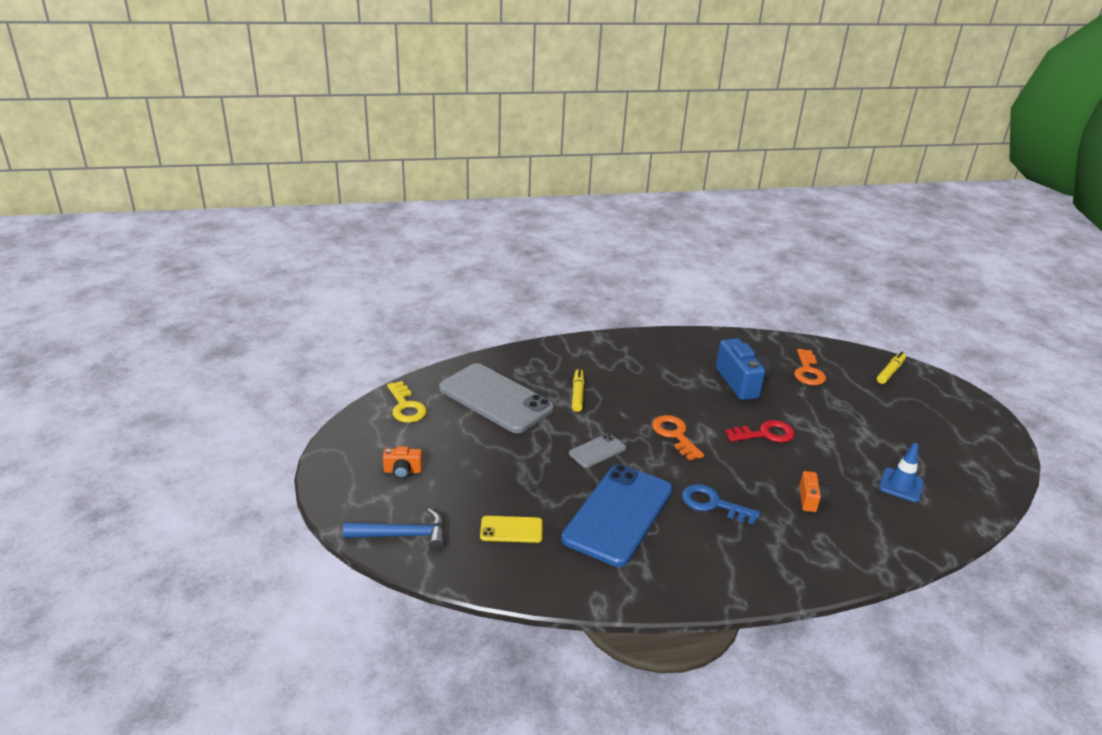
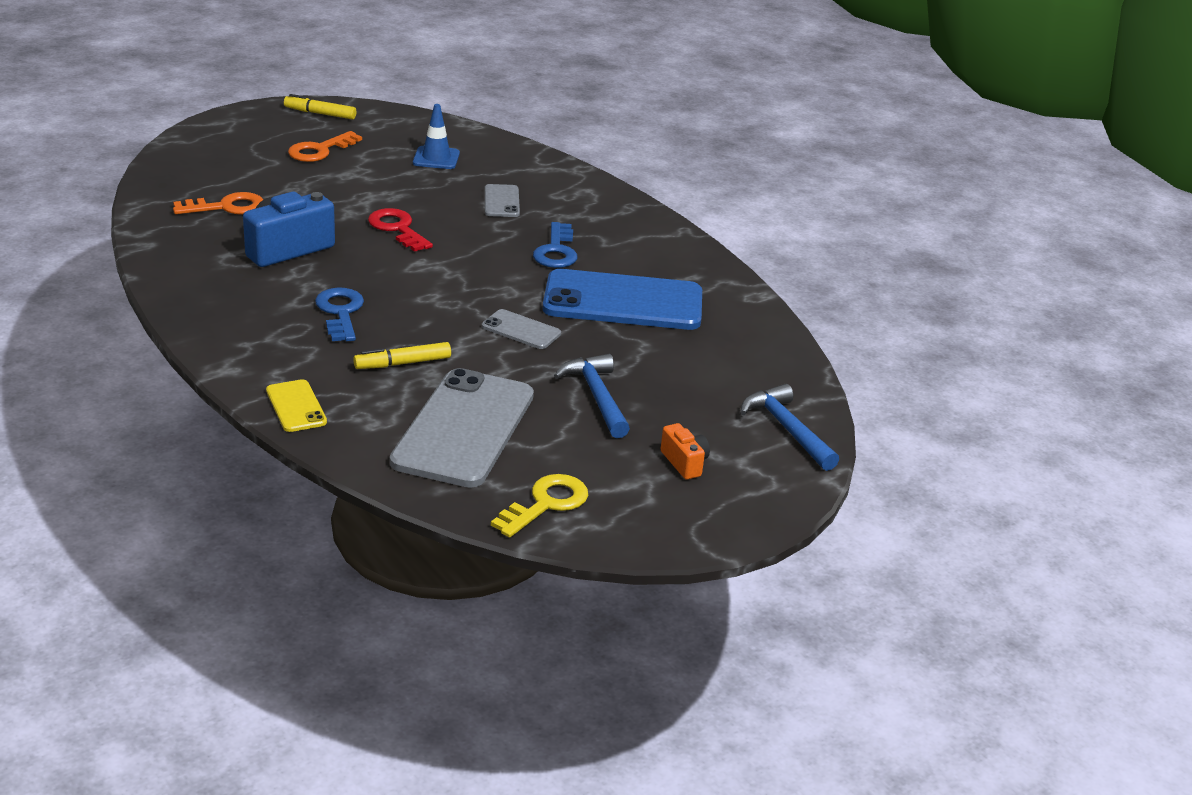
camera: 115 degrees left, 0 degrees up
(497, 458) = (597, 397): none -> blue hammer
(511, 530) = (709, 361): yellow phone -> yellow phone (296, 406)
(649, 385) = (340, 312): none -> blue key
(675, 435) = (445, 283): orange key -> orange key (320, 150)
(810, 500) = (502, 201): orange camera -> grey phone
(890, 372) = (194, 158): yellow marker -> yellow marker (320, 113)

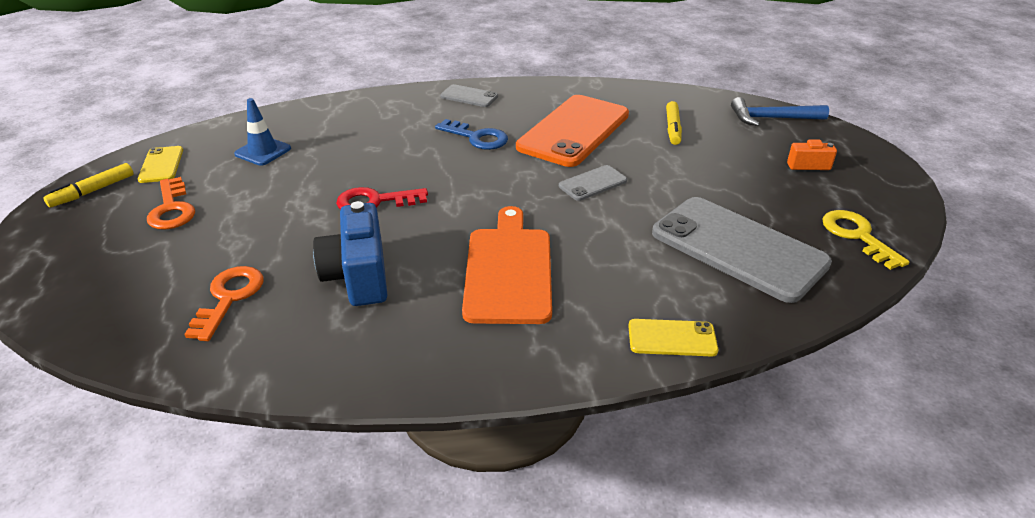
camera: 60 degrees left, 5 degrees up
(340, 312) = (508, 270): blue key -> orange cutting board
(378, 125) = (161, 165): none -> yellow phone
(402, 363) = (619, 255): yellow marker -> yellow marker (672, 128)
(502, 201) = (373, 140): grey phone -> grey phone (469, 96)
(597, 397) = (708, 176): blue hammer -> none
(623, 302) = (574, 131): blue phone -> orange phone

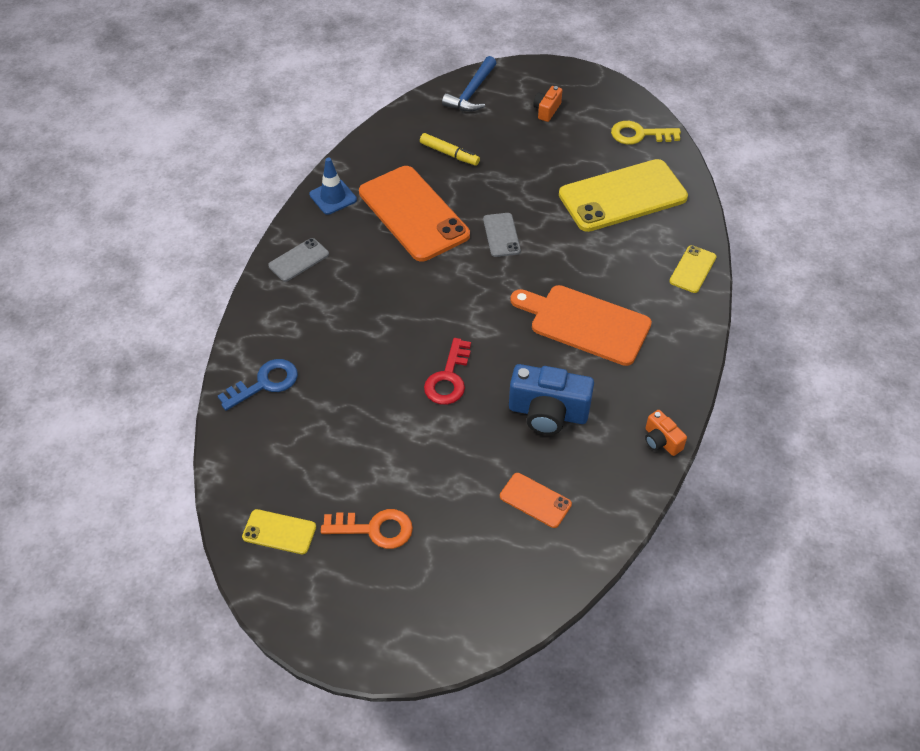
camera: 65 degrees left, 15 degrees up
(92, 191) = (299, 595): yellow marker -> none
(229, 298) = (535, 500): orange key -> orange phone
(263, 151) = (305, 443): blue traffic cone -> blue traffic cone (333, 197)
(353, 380) = (661, 441): none -> orange camera
(477, 137) = (383, 280): blue key -> blue key (265, 383)
(738, 248) = (622, 196): grey phone -> yellow phone

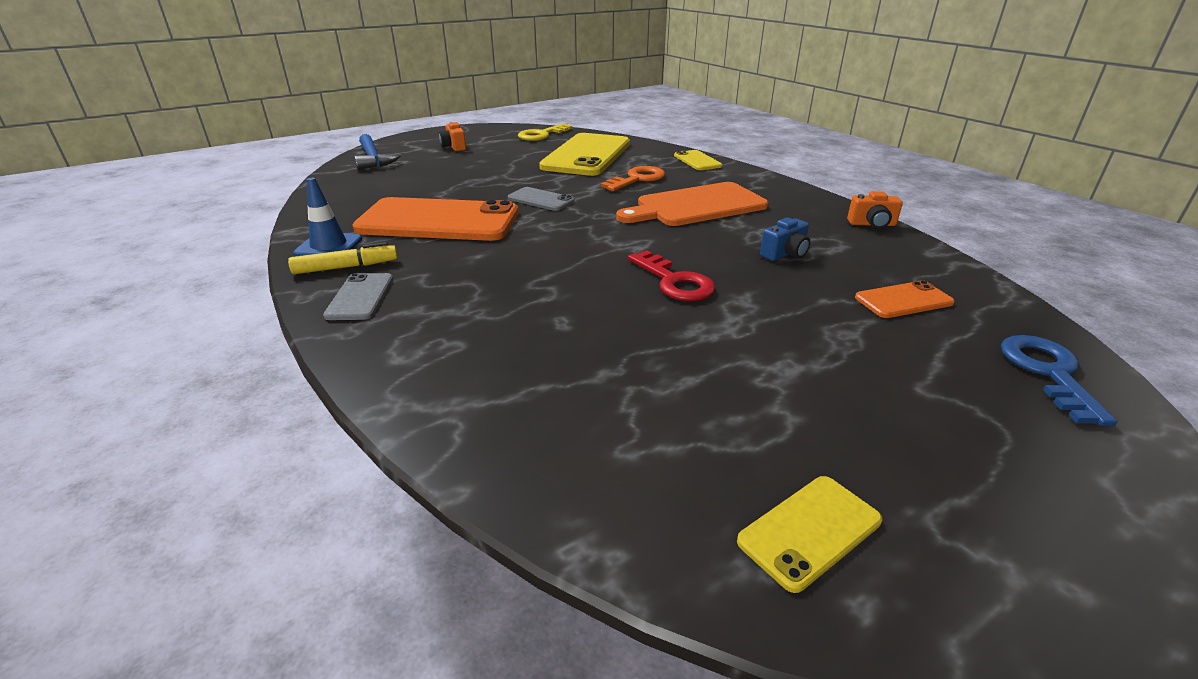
camera: 50 degrees left, 20 degrees down
(265, 383) = (496, 406): blue key -> blue key (1048, 373)
(374, 529) = (873, 425): orange key -> orange key (637, 179)
(449, 154) = (411, 186): yellow marker -> yellow marker (346, 267)
(548, 413) = (785, 254): blue camera -> blue camera, size x0.52

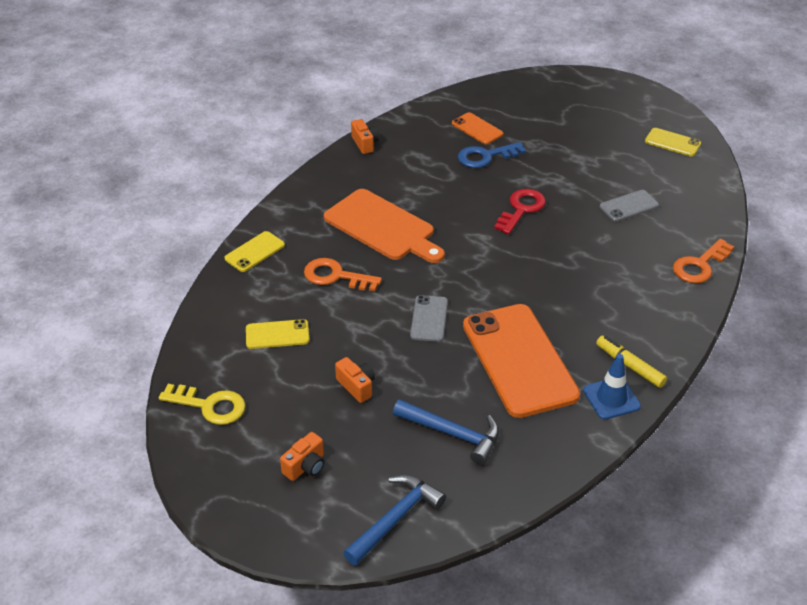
camera: 115 degrees left, 10 degrees up
(360, 297) = (654, 333): grey phone -> grey phone (629, 206)
(407, 184) = (452, 434): none -> blue hammer
(415, 384) = (700, 265): none -> orange key
(500, 167) = (357, 386): none -> orange camera
(587, 155) = (277, 334): yellow phone -> yellow phone, size x0.46
(785, 254) = (445, 173): blue camera -> none
(1048, 373) = (518, 92): blue key -> blue key (485, 157)

